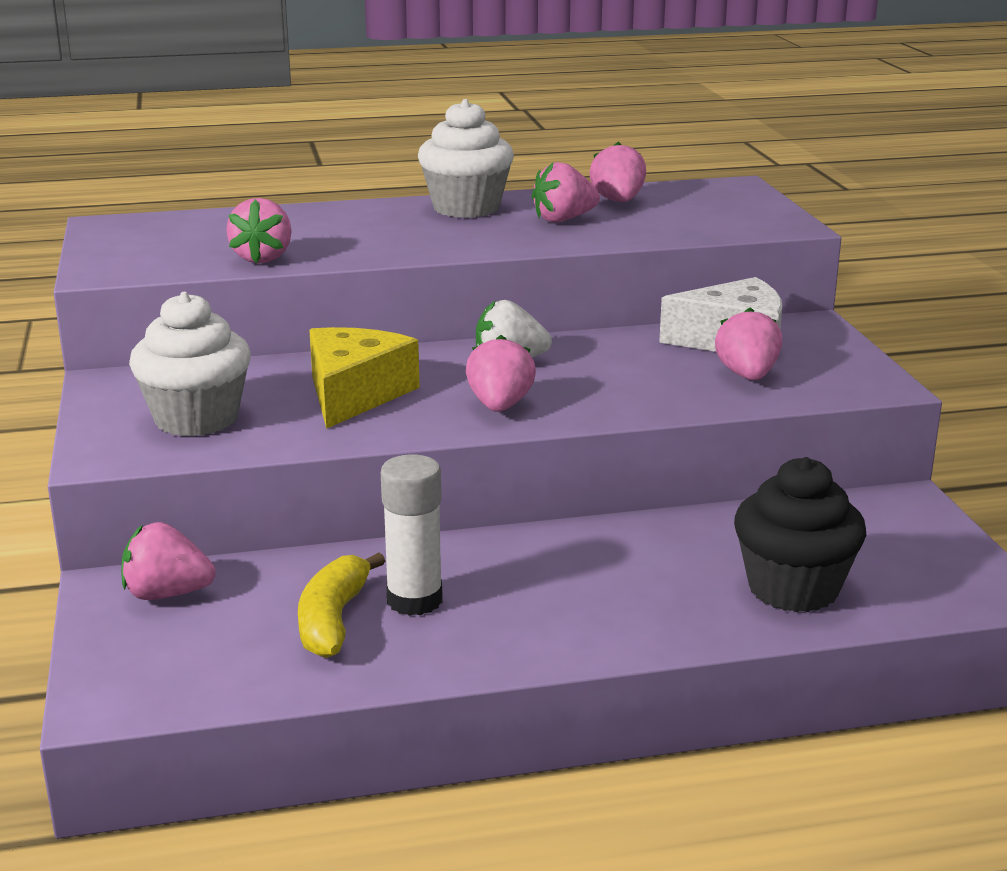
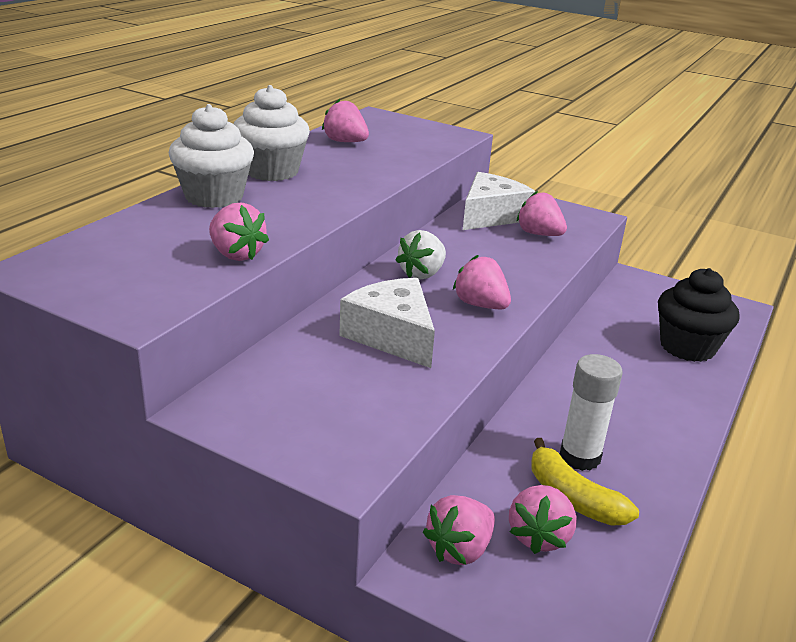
camera: 50 degrees left, 5 degrees up
(196, 419) = (340, 405): white cupcake -> white cupcake (214, 196)
(355, 394) = (392, 336): yellow cheese -> white cheese
(563, 219) = (347, 163): pink strawberry -> pink strawberry (539, 536)

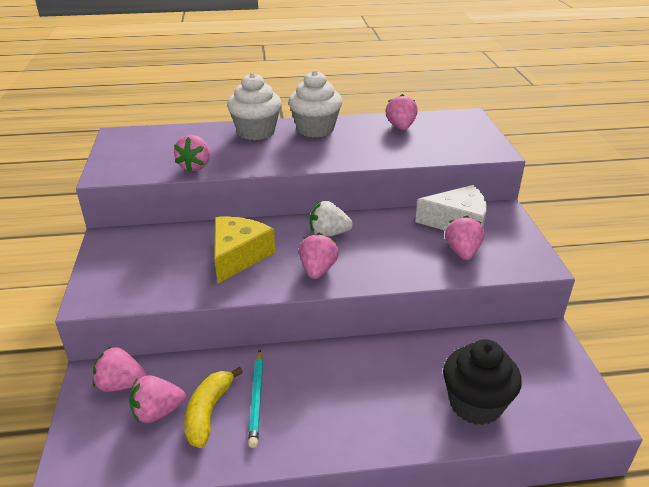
camera: 55 degrees right, 5 degrees up
(392, 336) = (238, 256): white cheese -> yellow cheese
(580, 457) = (257, 399): white glue stick -> turquoise pencil

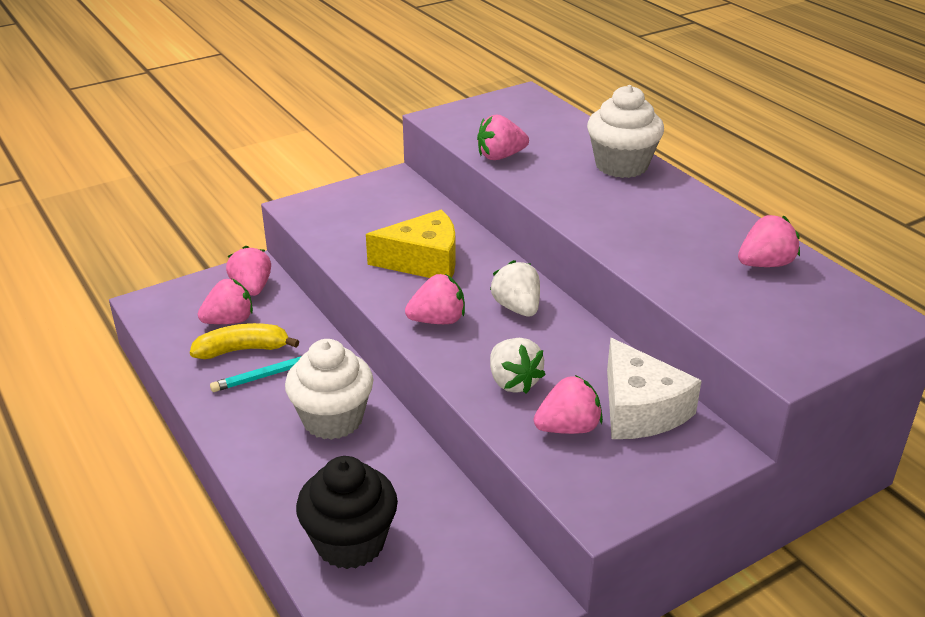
camera: 65 degrees right, 0 degrees up
(157, 412) = (229, 321): pink strawberry -> pink strawberry turned 105 degrees clockwise
(315, 129) = (676, 201): white cupcake -> white cupcake (332, 419)
(407, 258) = (513, 382): none -> white strawberry

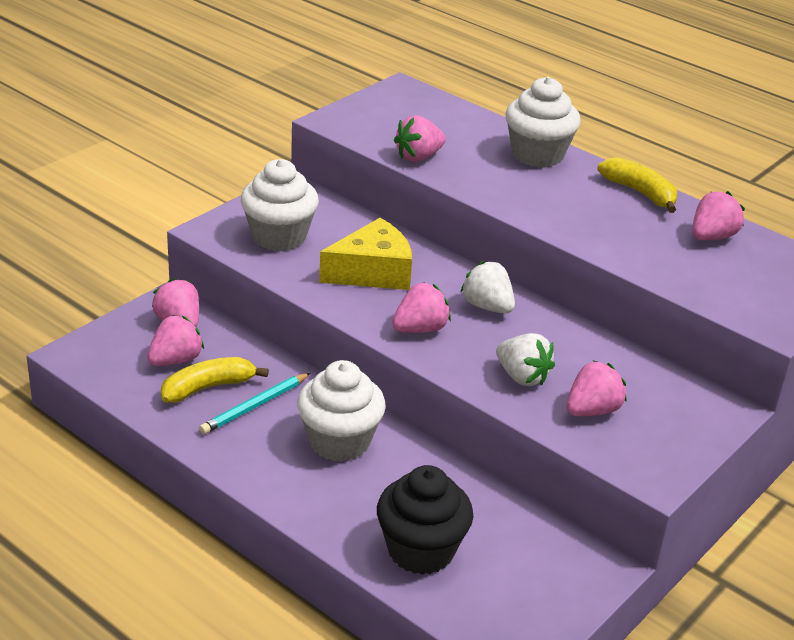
camera: 20 degrees left, 0 degrees up
(356, 219) = (279, 237): none -> white cupcake
(640, 409) = (644, 384): white cheese -> none
(709, 212) = (640, 193): none -> yellow banana

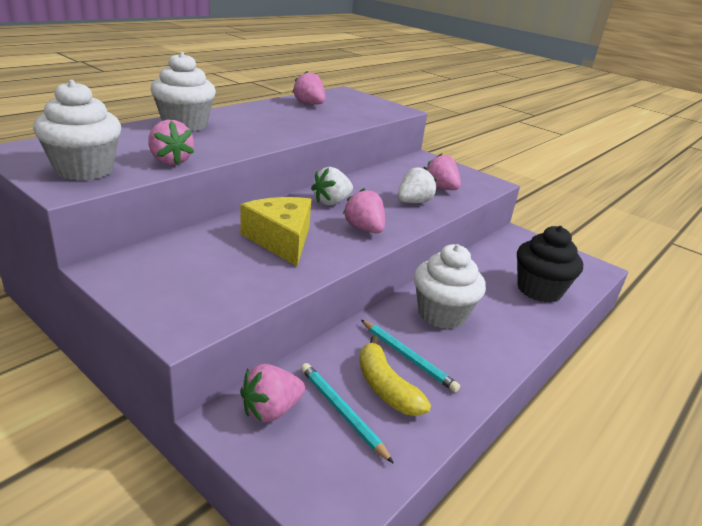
camera: 90 degrees left, 5 degrees down
(176, 360) = (342, 412): pink strawberry -> turquoise pencil
(279, 237) = (208, 283): white cupcake -> white cupcake (84, 169)
(640, 193) = (252, 109): yellow banana -> none

